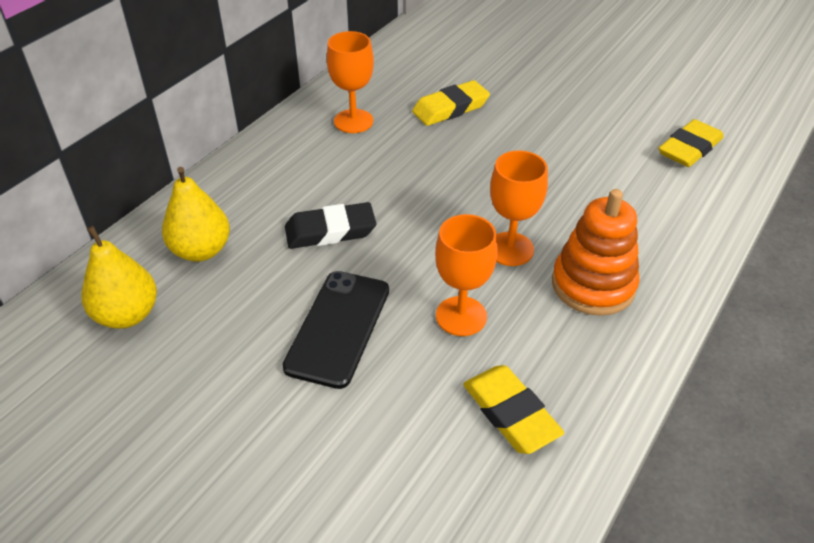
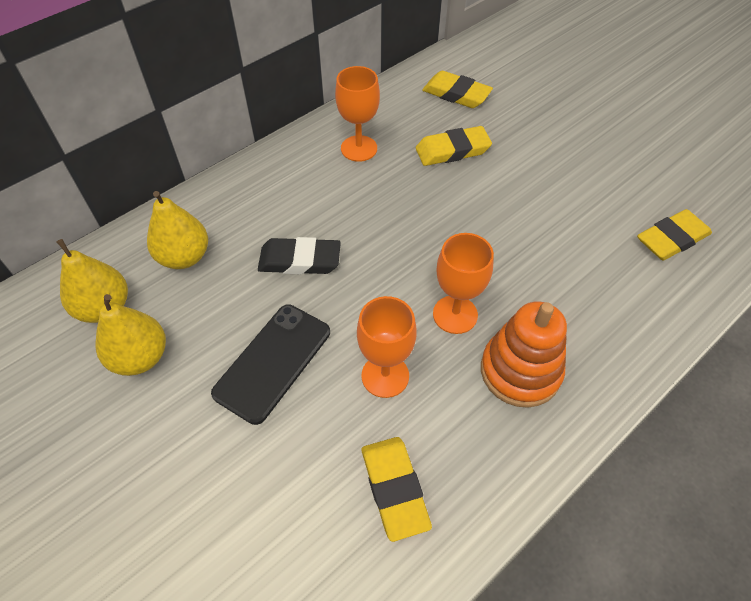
camera: 15 degrees right, 10 degrees up
(188, 353) = (140, 357): none -> yellow pear
(435, 59) = (456, 94): none -> yellow eraser

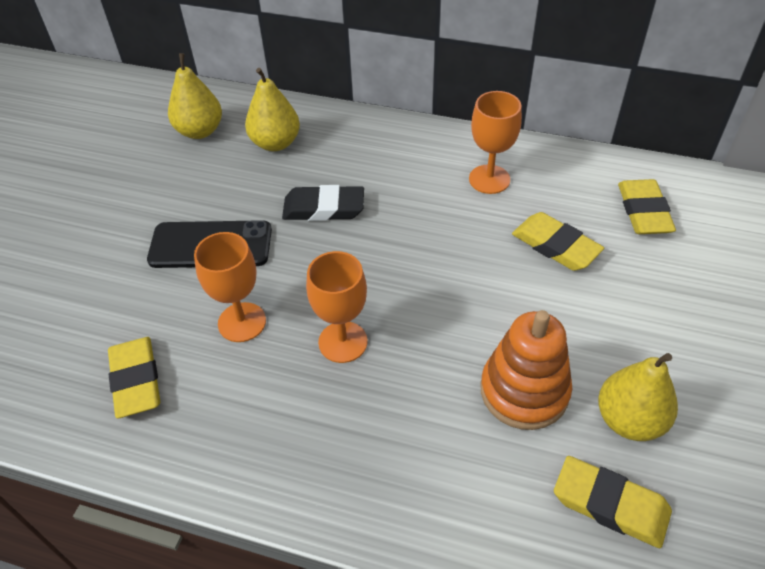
camera: 60 degrees right, 5 degrees down
(140, 357) = (169, 172): yellow pear -> yellow pear (629, 420)
(300, 260) = (324, 208): black eraser -> black eraser turned 60 degrees counterclockwise
(394, 489) = (136, 380): yellow eraser -> yellow eraser turned 60 degrees counterclockwise
(520, 371) = (311, 422): orange stacking toy -> orange stacking toy (524, 391)

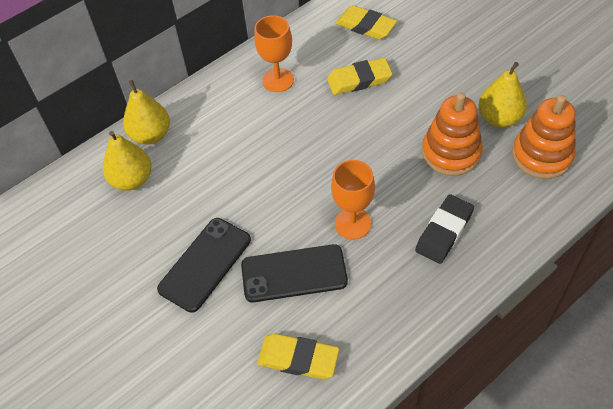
camera: 55 degrees left, 5 degrees up
(200, 131) = (70, 223): yellow pear -> yellow pear (151, 135)
(242, 322) = (294, 273): orange goblet -> black phone
(324, 208) = (226, 181): black eraser -> black eraser (444, 232)
(610, 504) = (541, 155): yellow eraser -> orange stacking toy

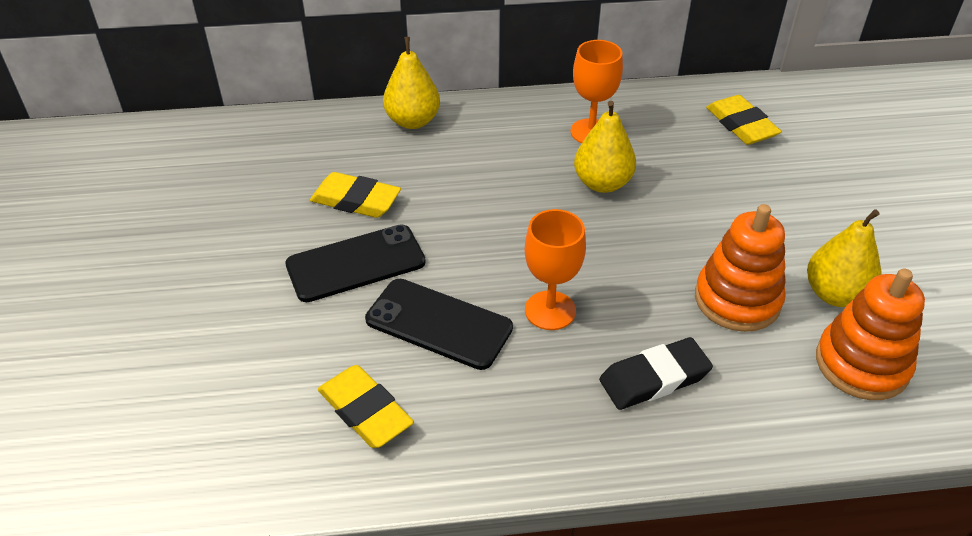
camera: 30 degrees right, 10 degrees down
(132, 180) = (358, 151): yellow pear -> yellow pear (602, 183)
(359, 80) = (686, 173): yellow eraser -> yellow eraser (356, 200)

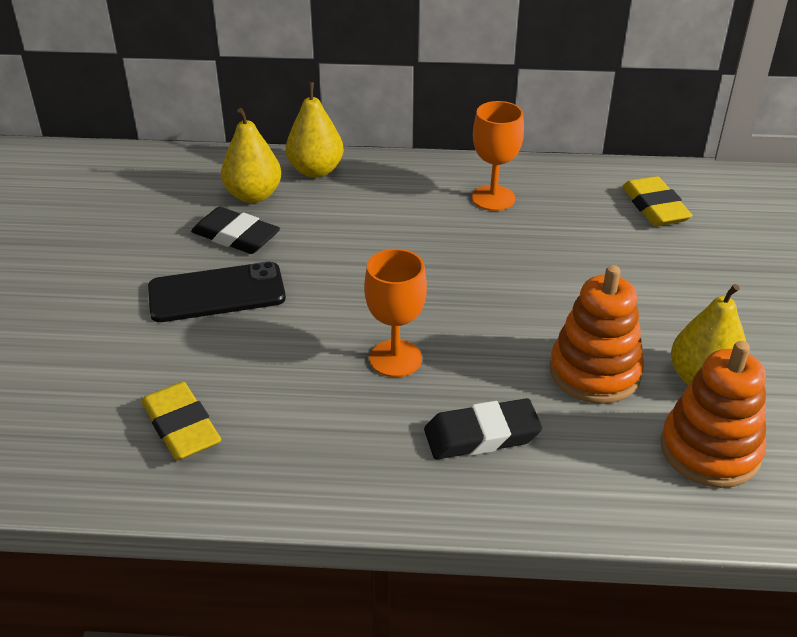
camera: 10 degrees right, 5 degrees down
(356, 200) = (236, 236): yellow eraser -> black eraser
(438, 324) = (279, 357): black phone -> none
(602, 183) = (488, 247): yellow pear -> yellow pear (253, 195)

